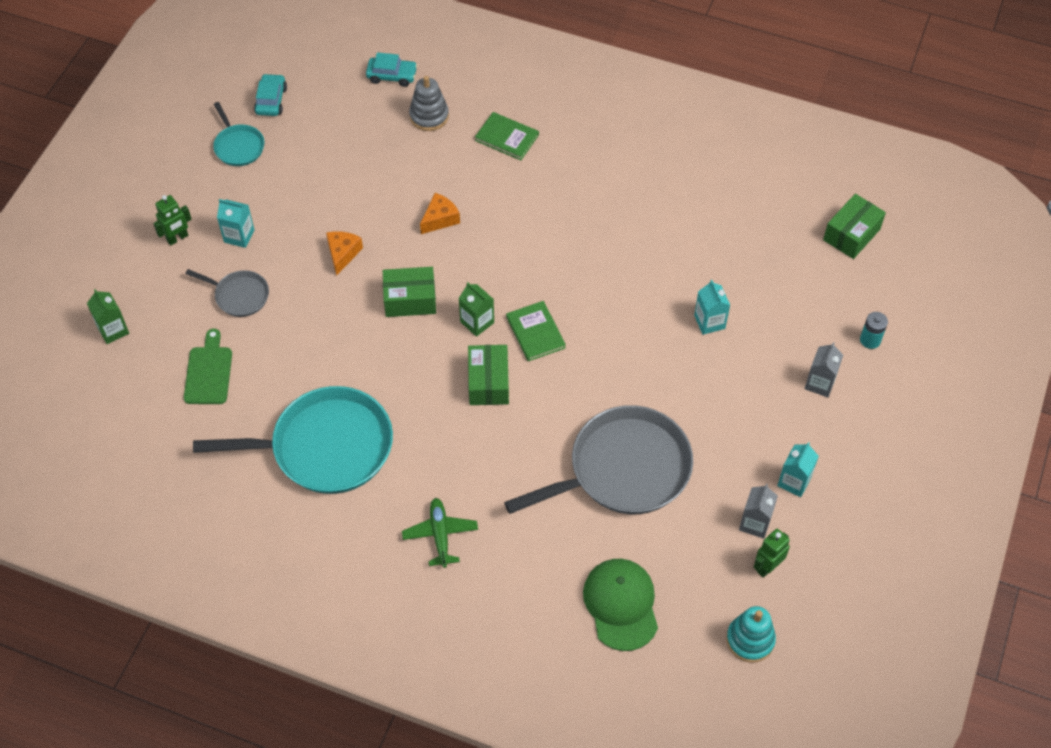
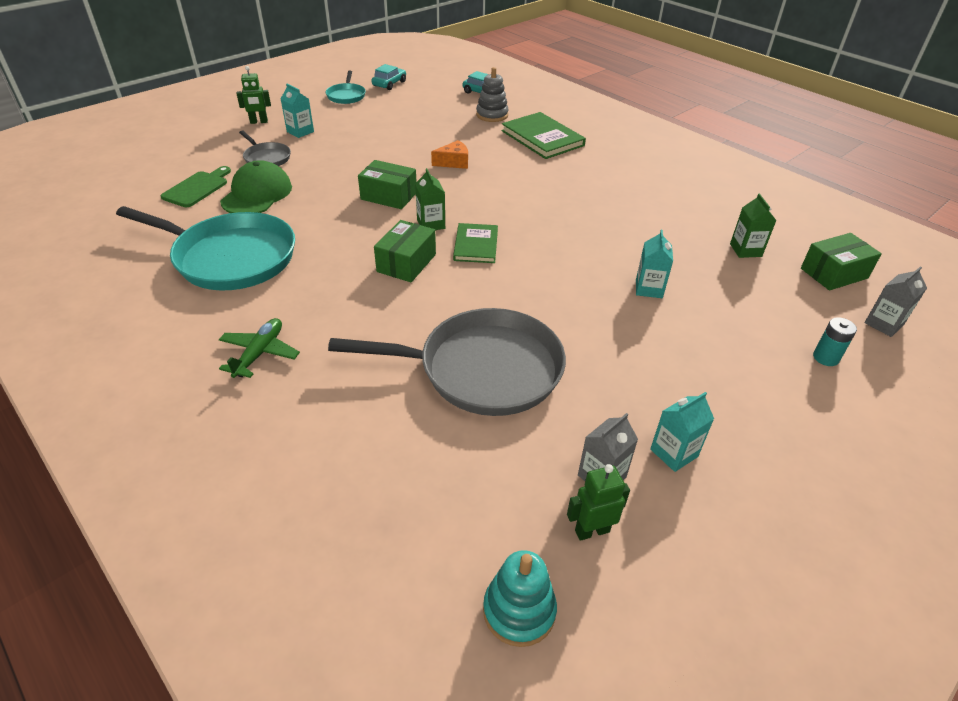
camera: 25 degrees right, 15 degrees down
(113, 330) = (163, 149): green carton -> green carton (745, 250)
(343, 254) = (363, 159): orange cheese -> none
(507, 138) = (542, 138): green book -> green book, size x1.57
(621, 604) = (385, 494): green cap -> green cap (257, 194)
(820, 383) = (748, 374): grey carton -> grey carton (883, 324)

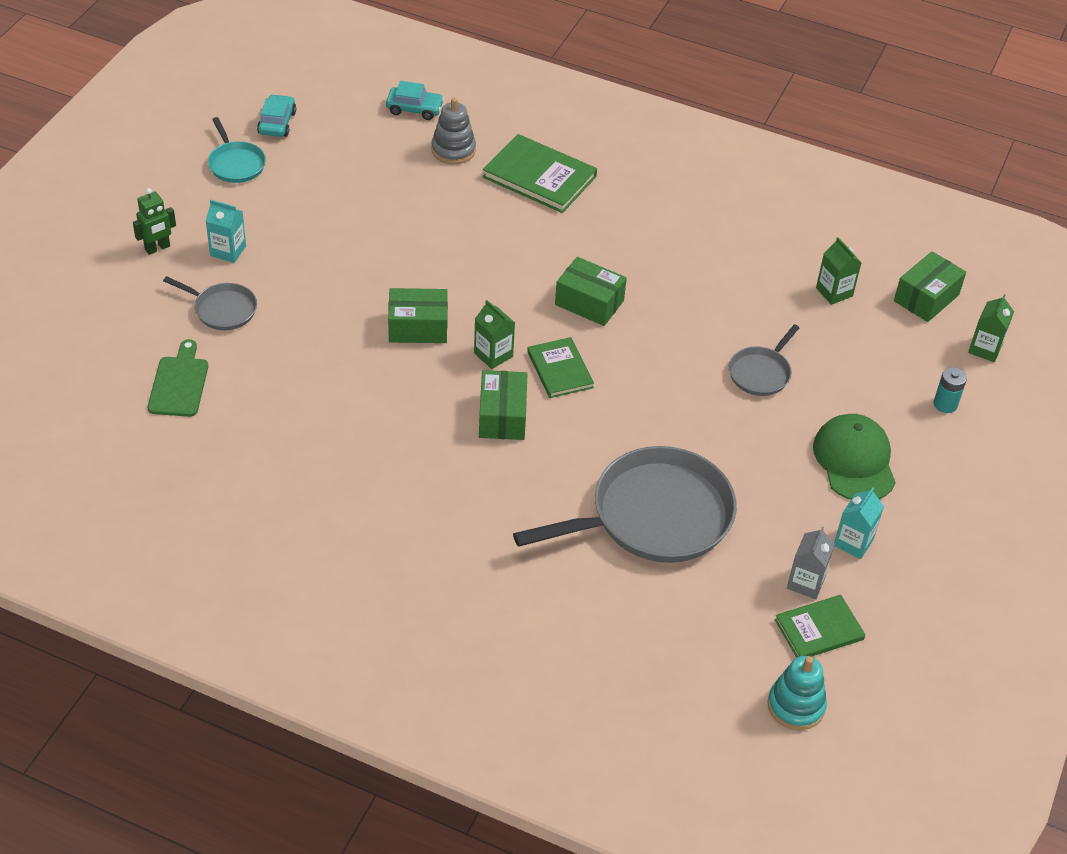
camera: 25 degrees left, 5 degrees up
(231, 257) = (308, 469): turquoise pan -> none
(257, 194) = (260, 371): green cap -> green cap (854, 461)
(260, 353) = (435, 569): green plane -> none
(454, 162) = (458, 250): orange cheese -> none
(529, 211) = (589, 303): none -> green box
(592, 530) = (819, 629): green robot -> green book
(649, 289) = (761, 373): turquoise carton -> grey pan
(883, 324) = (985, 349): grey carton -> green carton

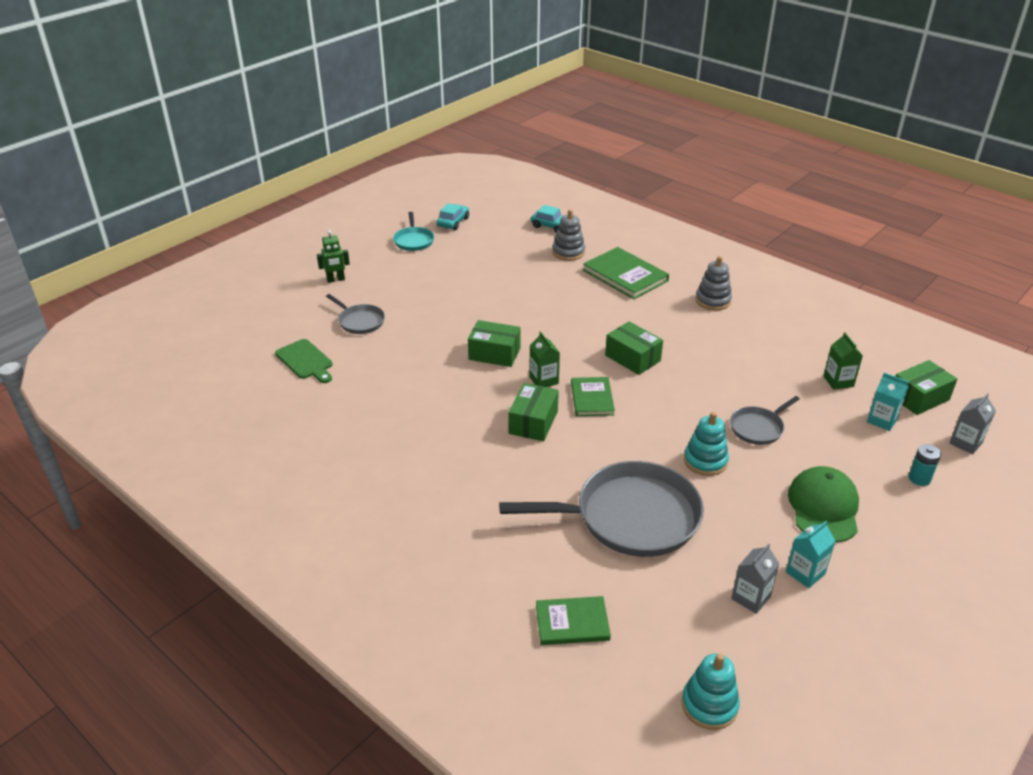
camera: 20 degrees right, 10 degrees down
(179, 383) = (305, 361): green cutting board -> green cutting board turned 120 degrees clockwise
(228, 251) = (382, 288): turquoise carton -> turquoise carton (882, 420)
(660, 198) = (713, 301): none -> grey stacking toy
(714, 428) = (705, 461): none -> turquoise stacking toy
(819, 629) = (752, 641): green book -> green book (572, 622)
(985, 349) = (965, 443): green carton -> grey carton

